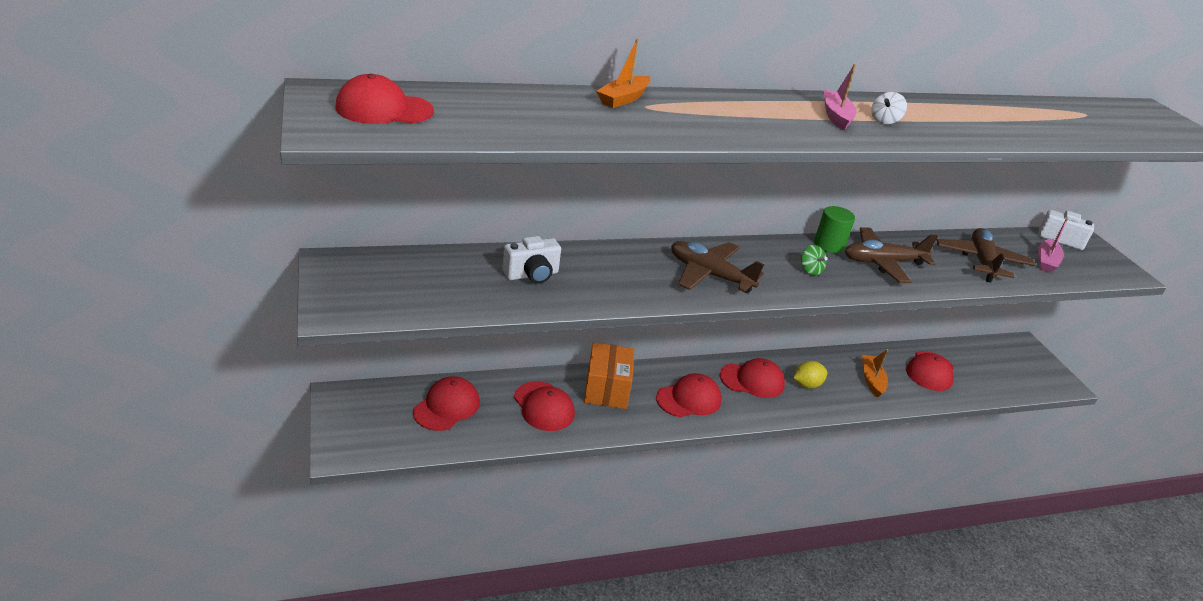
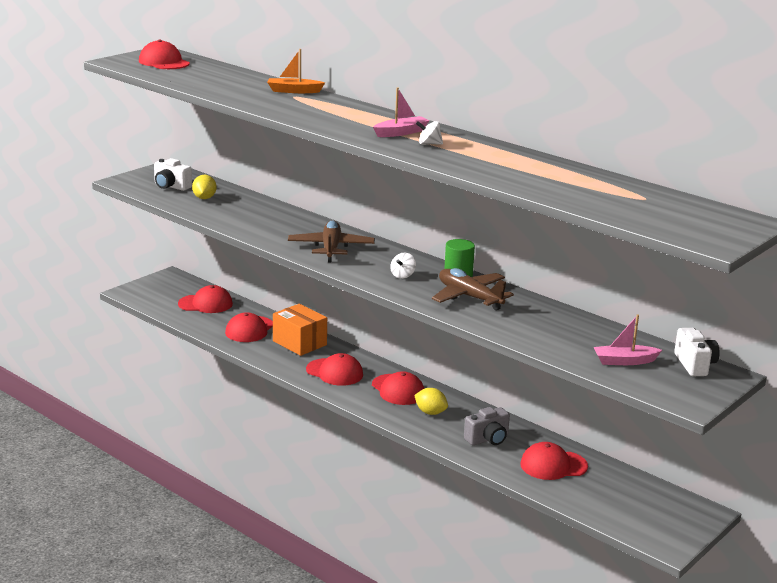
camera: 60 degrees right, 10 degrees down
(474, 282) = (204, 198): none -> yellow lemon
(532, 275) = (237, 207): white camera -> white camera (171, 186)
(607, 389) = (299, 343): orange box -> orange box turned 75 degrees clockwise
(810, 270) = (402, 275): green spinning top -> white spinning top
(871, 380) = (488, 439): orange boat -> grey camera
(981, 261) = (558, 333): brown plane -> none

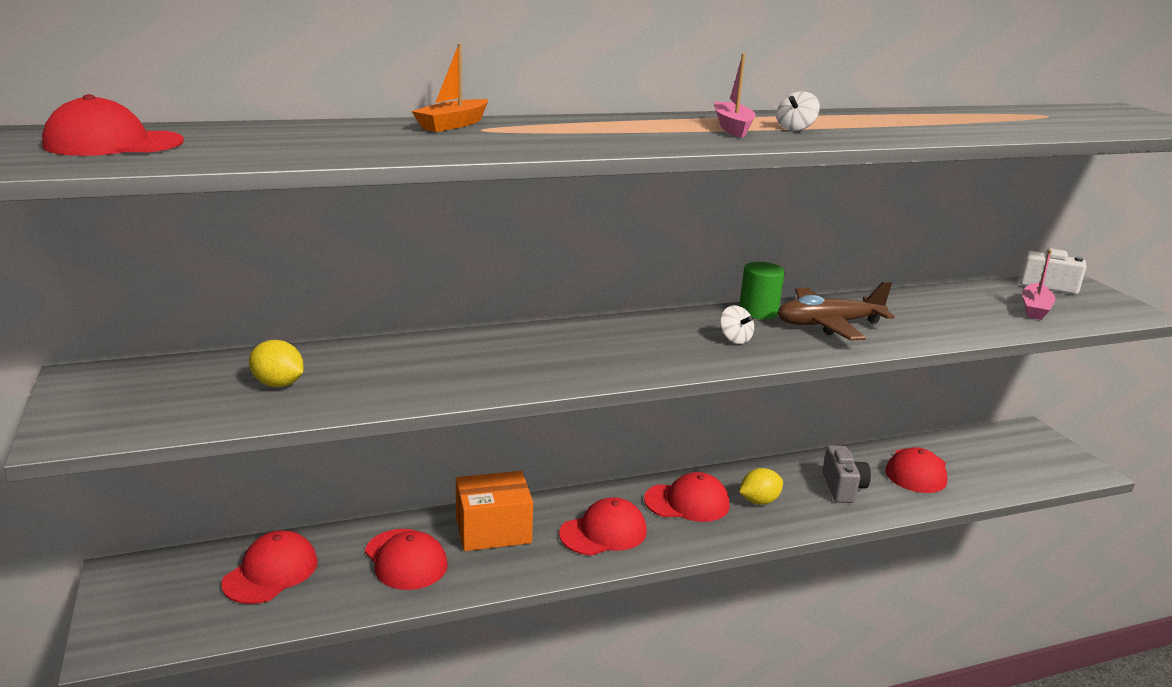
camera: 60 degrees left, 0 degrees up
(171, 186) = (177, 397): white camera -> none
(331, 248) = (601, 353): brown plane -> none

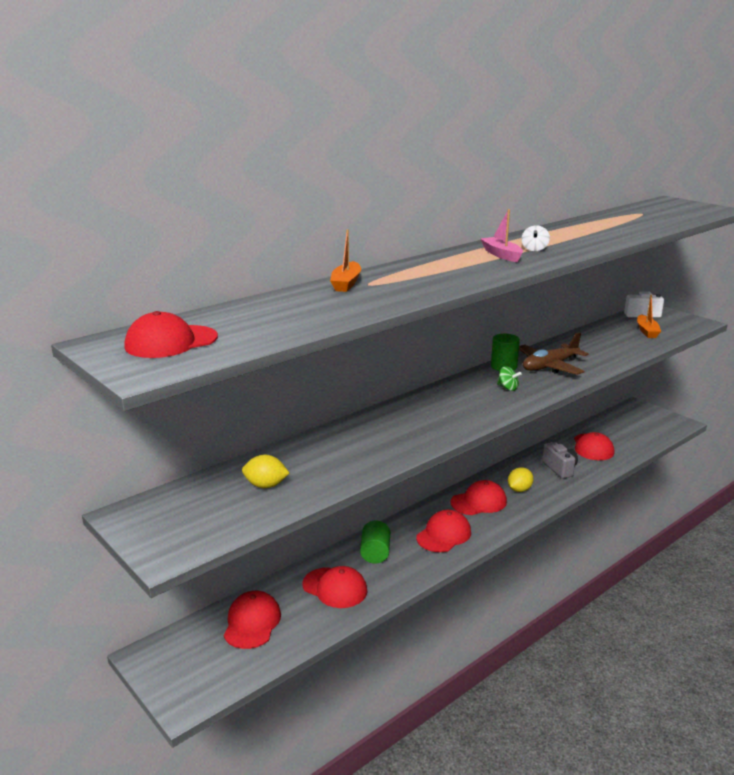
camera: 20 degrees left, 0 degrees up
(493, 530) = (375, 553): orange box -> green cylinder
(735, 339) = (507, 388): white spinning top -> green spinning top
(1035, 309) = (647, 331): pink boat -> orange boat

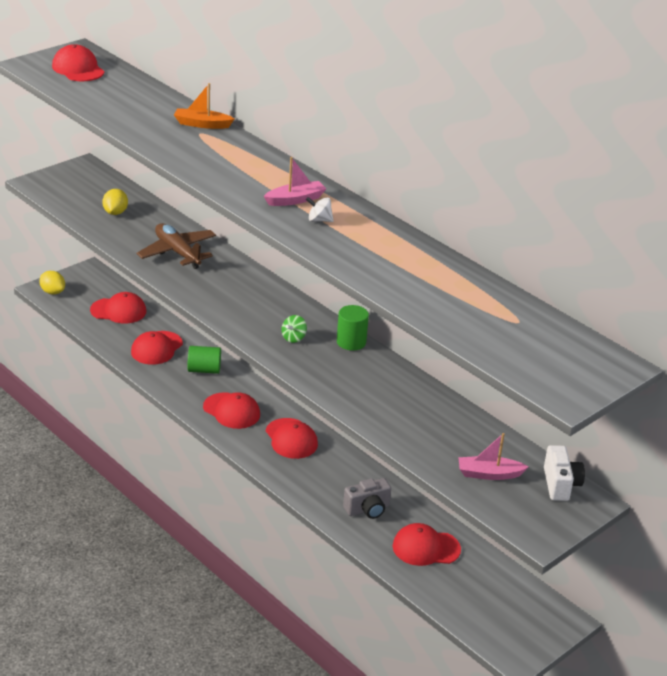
camera: 85 degrees right, 10 degrees up
(519, 490) = (317, 470): yellow lemon -> yellow lemon (52, 292)
(549, 366) = (354, 373): brown plane -> brown plane (177, 252)
(647, 331) = (489, 474): orange boat -> pink boat

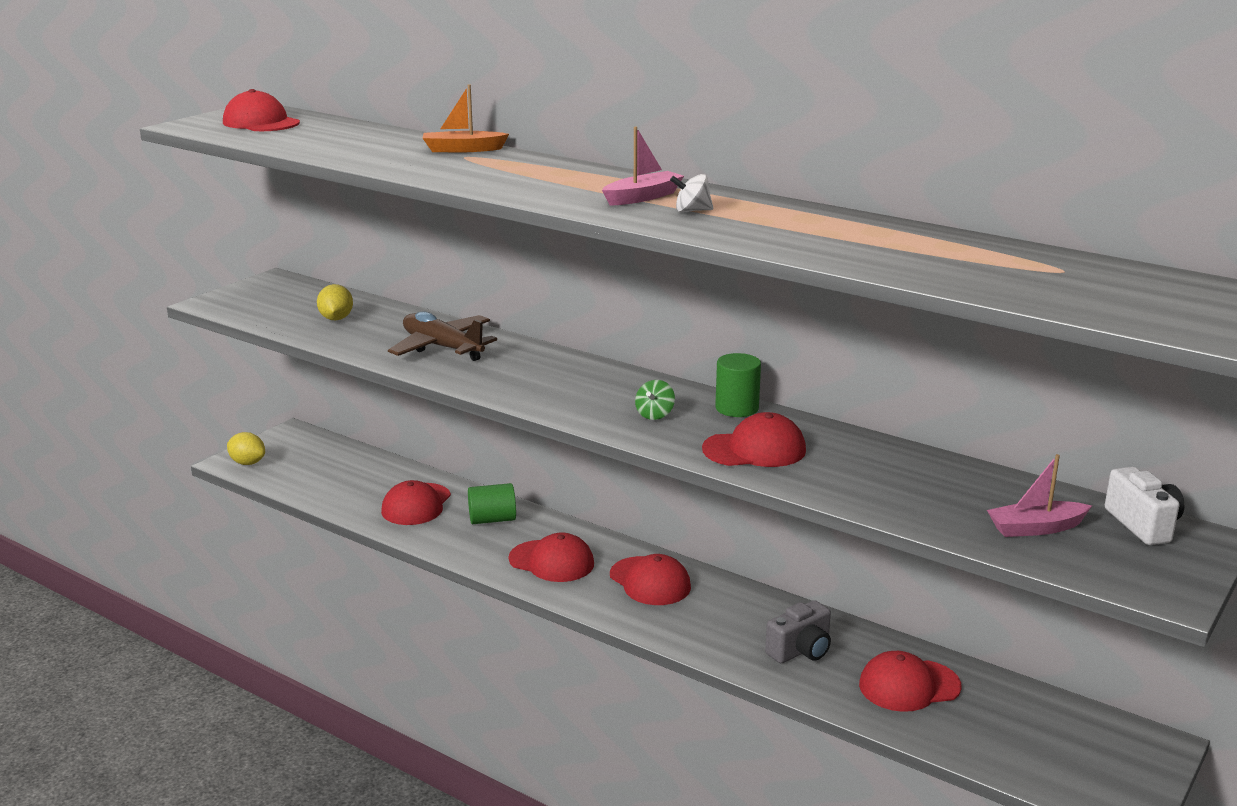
camera: 10 degrees left, 10 degrees down
(118, 311) = (347, 471): red cap -> red cap (754, 449)

